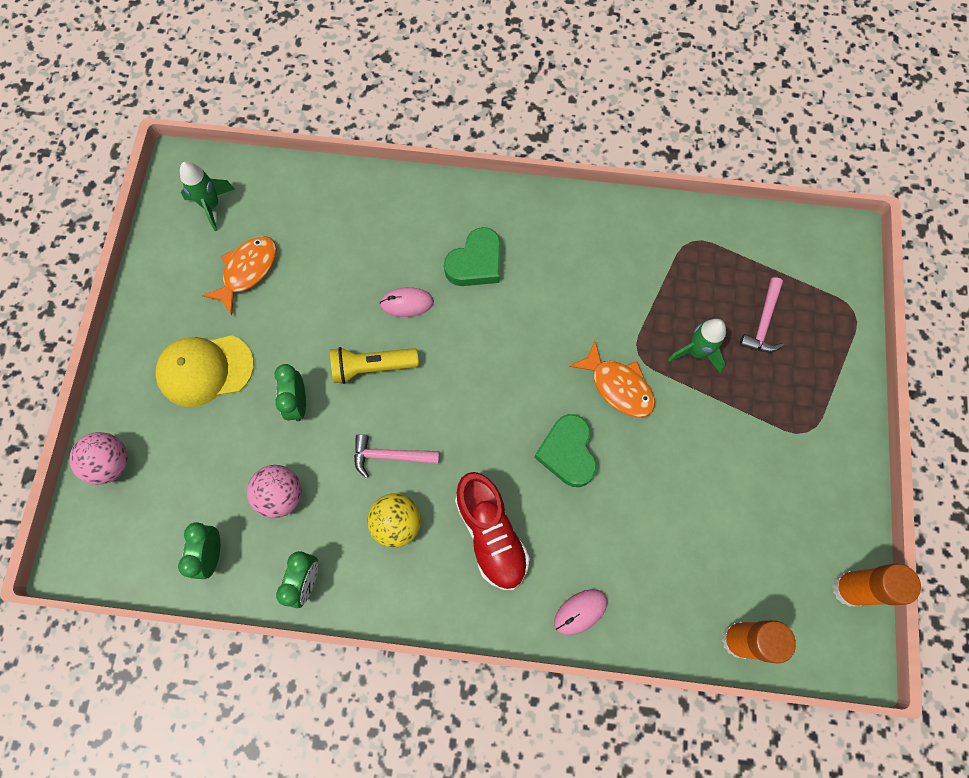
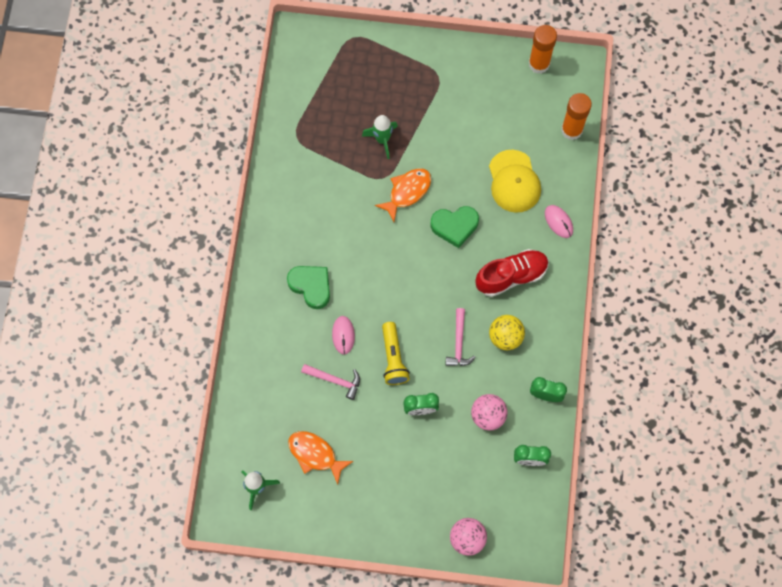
camera: 90 degrees left, 0 degrees up
(205, 370) = (395, 478): yellow cap -> yellow cap (514, 181)
(763, 323) = (360, 95): pink hammer -> pink hammer (335, 380)

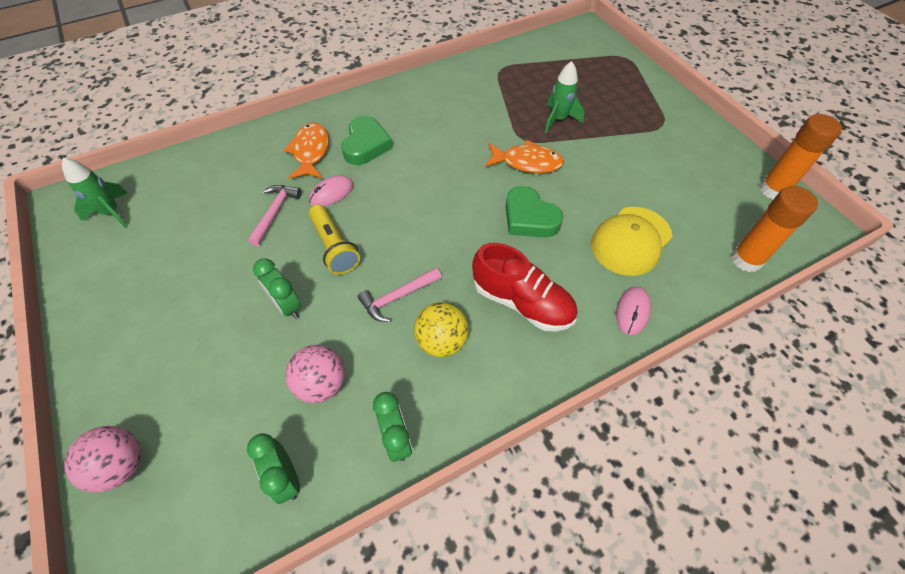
camera: 55 degrees right, 15 degrees down
(315, 454) = (175, 239): orange fish -> orange fish (310, 152)
(335, 380) = (275, 212): pink hammer -> pink hammer turned 150 degrees counterclockwise
(393, 358) = (334, 247): yellow flashlight -> yellow flashlight turned 75 degrees counterclockwise

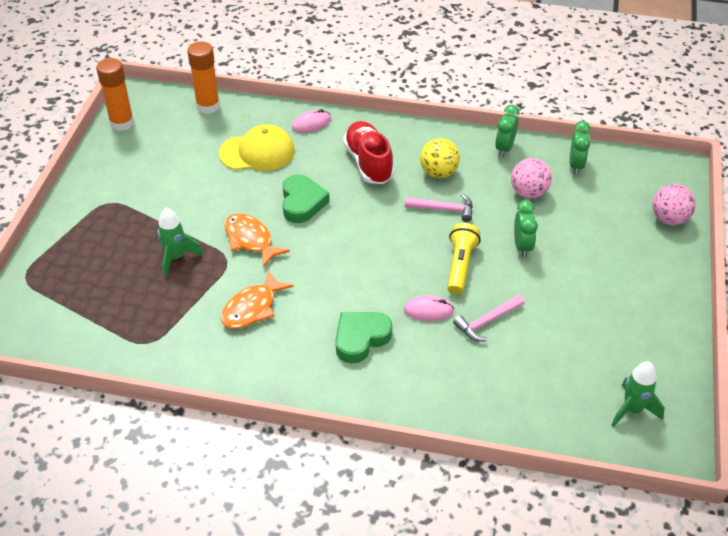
camera: 140 degrees left, 10 degrees down
(310, 152) = (415, 363): orange fish -> orange fish (252, 308)

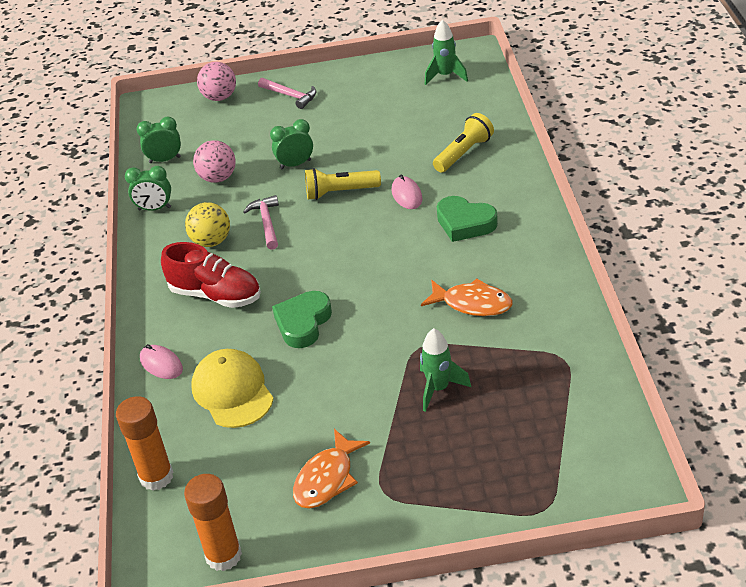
camera: 105 degrees left, 5 degrees down
(250, 240) = (380, 341): orange fish -> orange fish (327, 478)
(302, 202) = (303, 323): green heart -> green heart turned 45 degrees counterclockwise
(368, 163) = (215, 295): red shoe -> red shoe turned 120 degrees counterclockwise
(473, 375) = (464, 153): none -> yellow flashlight
(487, 322) = (400, 161): pink hammer -> pink hammer (290, 96)

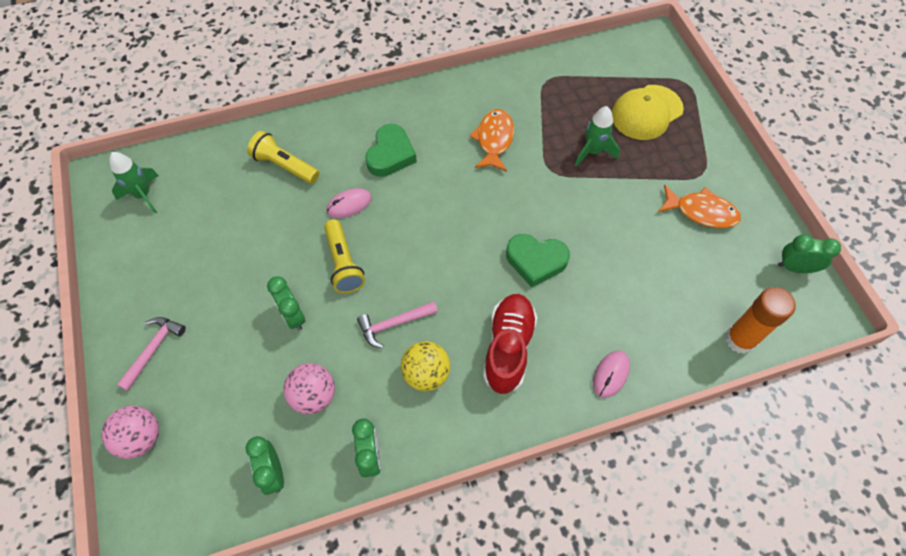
camera: 105 degrees left, 20 degrees up
(223, 555) = (795, 267): orange glue stick -> green clock
(232, 391) = (630, 301): yellow cap -> yellow cap (646, 112)

